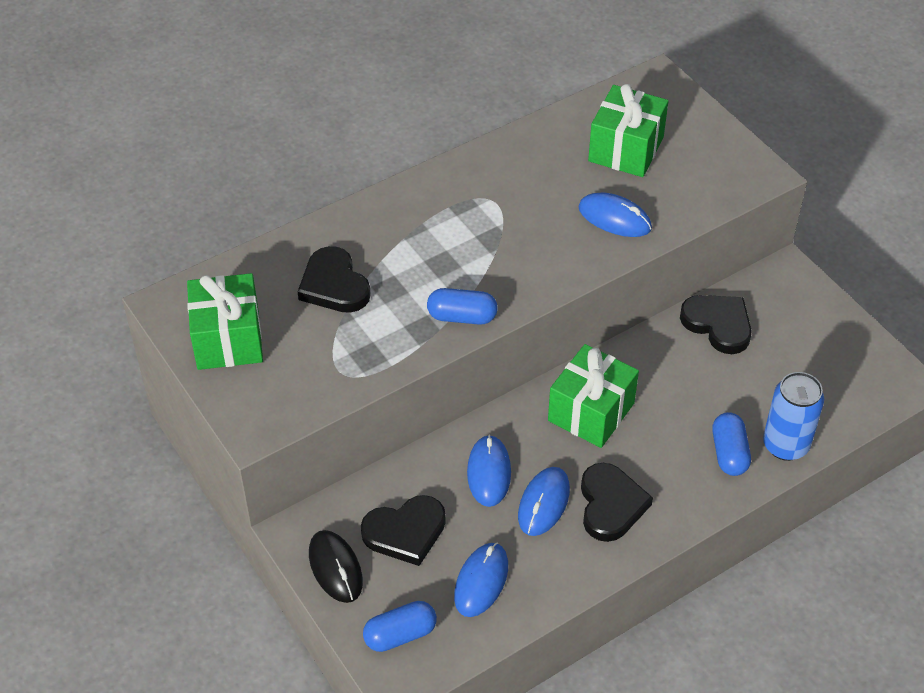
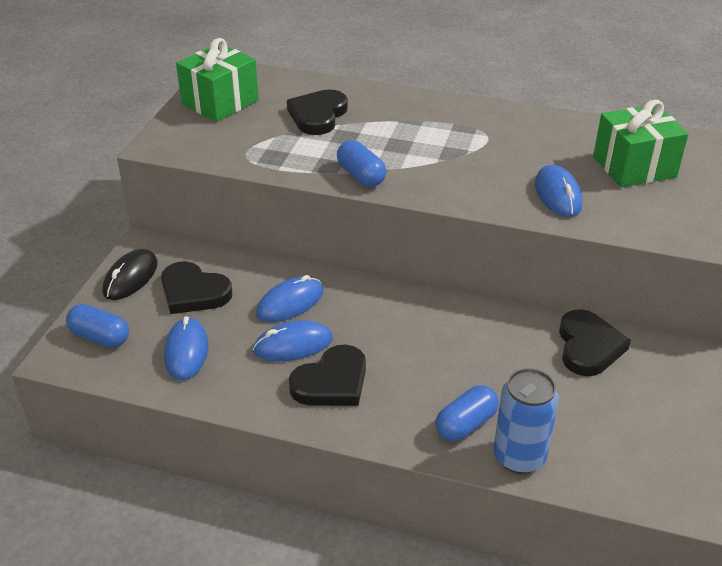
camera: 50 degrees right, 10 degrees down
(481, 581) = (186, 351): blue mouse -> blue mouse turned 75 degrees counterclockwise
(591, 412) = (409, 324): green gift -> none

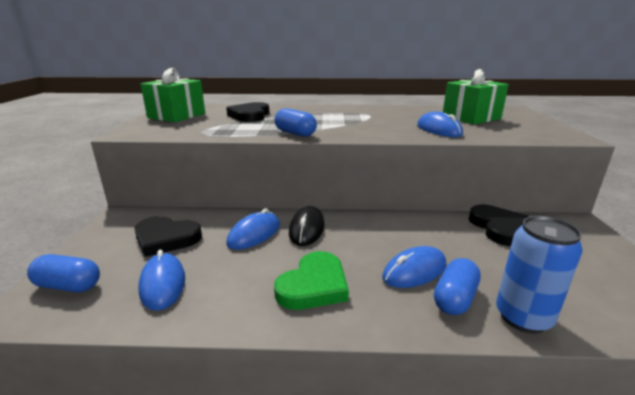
camera: 15 degrees left, 15 degrees down
(130, 277) = (106, 236): black mouse -> black mouse (306, 229)
(293, 345) = (267, 262): blue mouse -> blue mouse (414, 271)
(331, 382) = (314, 285): black heart -> green heart

